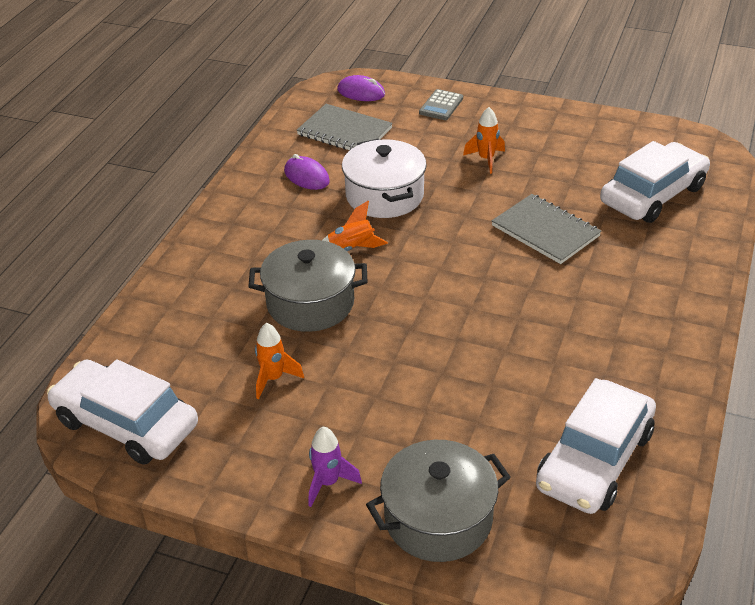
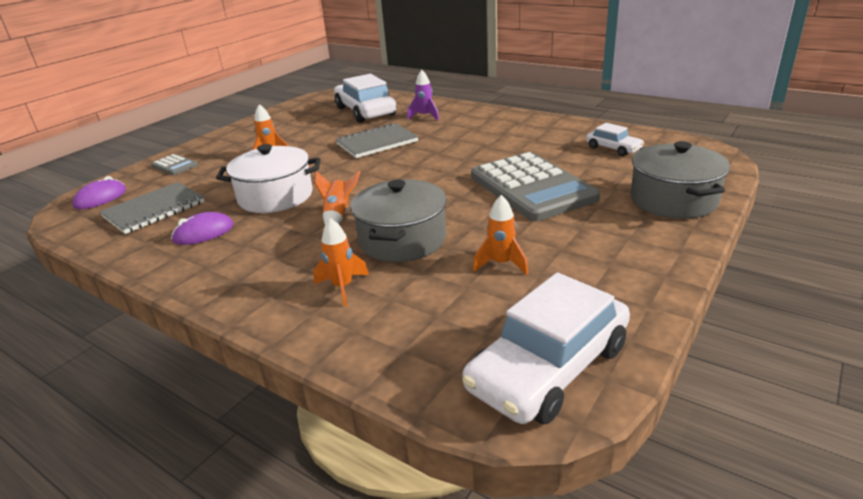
camera: 75 degrees left, 10 degrees down
(227, 285) = (342, 287): none -> orange rocket
(328, 482) = (639, 242): purple rocket -> purple rocket (425, 116)
(447, 385) = (531, 187): none -> grey calculator
(594, 459) = (613, 148): white car -> white car, size x0.51

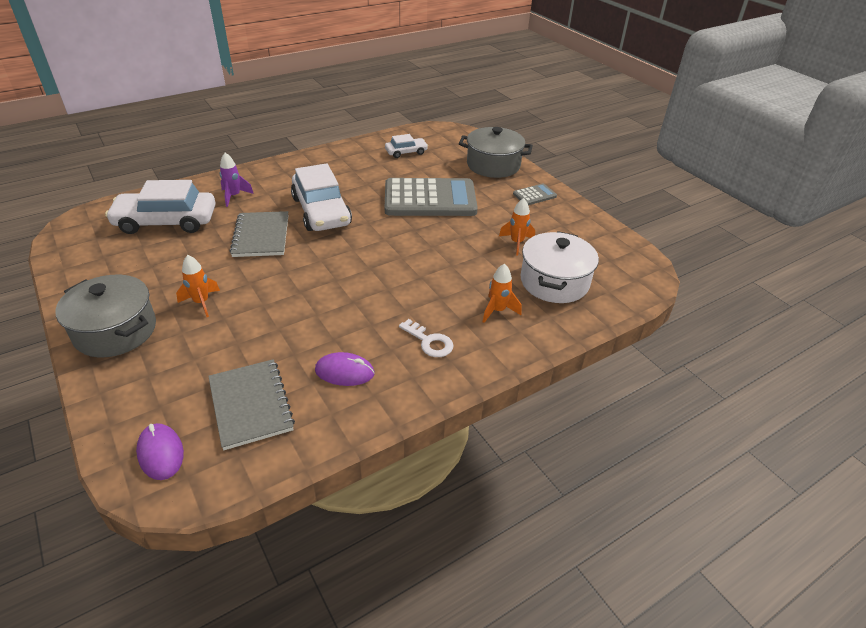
camera: 70 degrees left, 10 degrees up
(174, 165) = (133, 380): grey calculator -> grey calculator (534, 195)
(203, 233) = (344, 372): purple mouse -> purple mouse turned 75 degrees counterclockwise
(264, 261) = (429, 342): none -> white key
(275, 197) = (313, 316): white pot -> white pot (554, 282)
(338, 215) = (388, 289): orange rocket -> none
(402, 240) = (454, 270): grey pot -> grey pot (115, 331)
(548, 367) = (619, 262): white car -> white car (321, 211)

